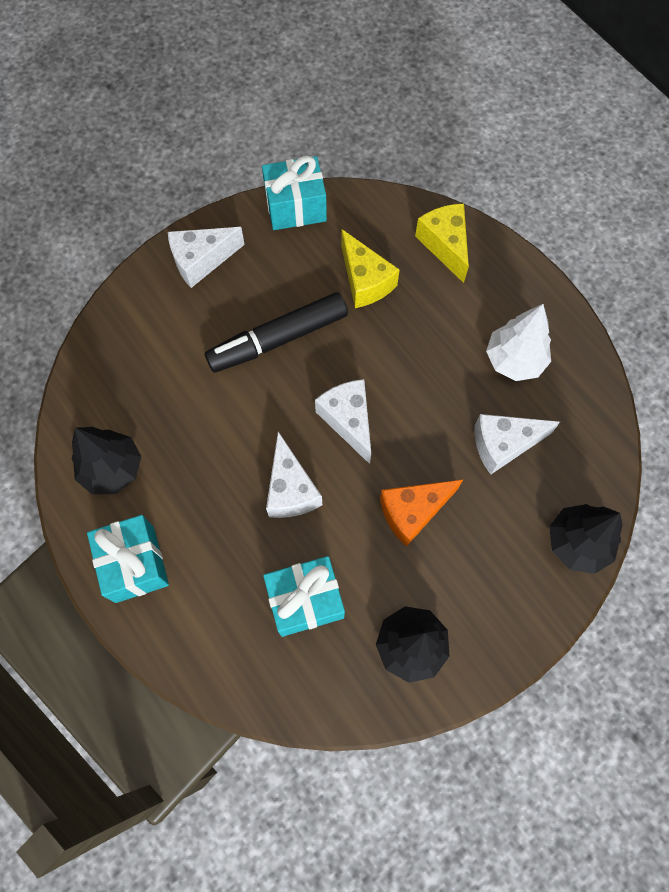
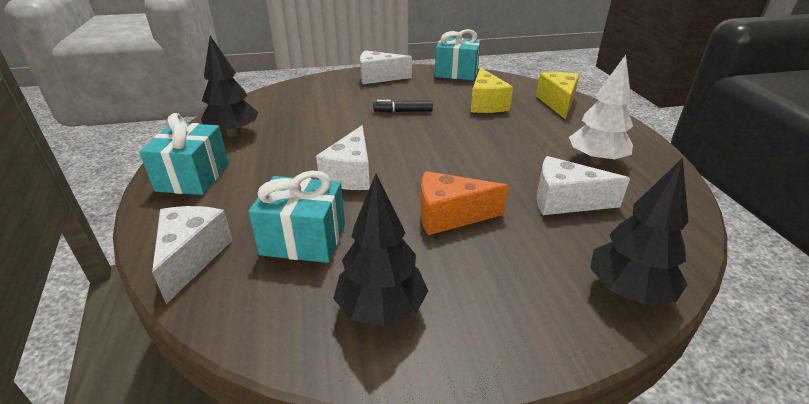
camera: 25 degrees right, 35 degrees down
(278, 339) = (403, 111): black marker -> black marker, size x0.50
(348, 421) = (427, 155): white cheese -> white cheese (192, 257)

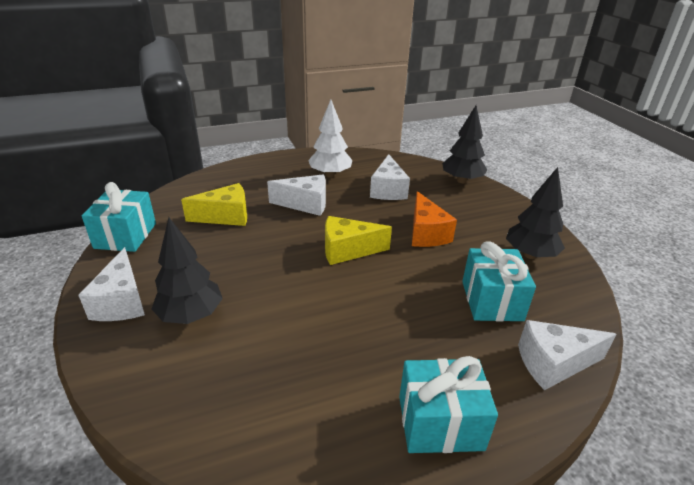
camera: 100 degrees left, 0 degrees up
(233, 133) = (318, 423): black tree -> black tree (191, 315)
(351, 174) = (389, 289): white cheese -> white cheese (305, 204)
(403, 111) = (243, 269): black marker -> none
(558, 103) = (226, 180): yellow cheese -> yellow cheese (347, 250)

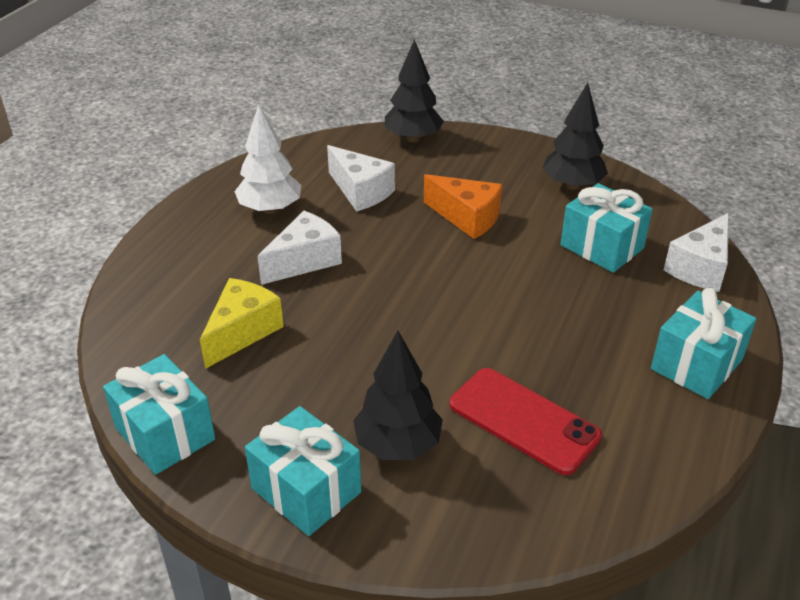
camera: 45 degrees left, 5 degrees up
(122, 302) = (306, 490): white cheese -> turquoise gift
(269, 358) = (523, 420): none -> red phone
(347, 250) = (428, 281): yellow cheese -> none

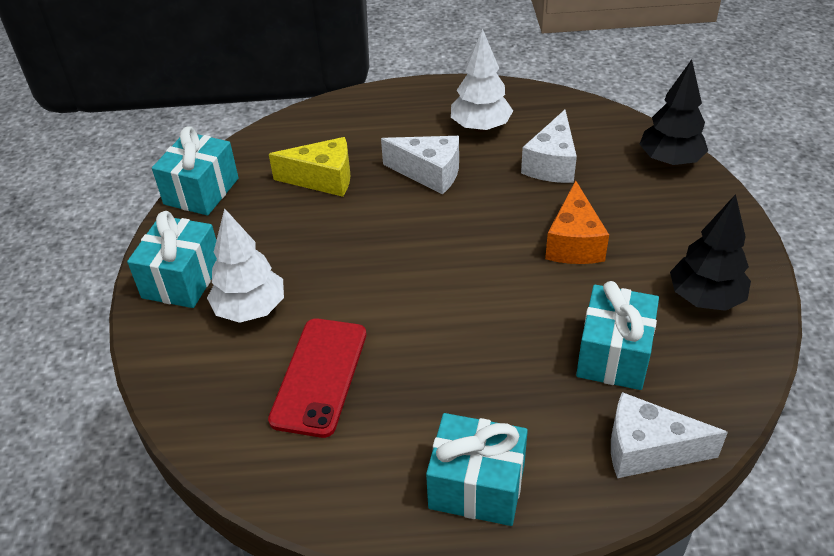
camera: 65 degrees right, 5 degrees up
(398, 445) = (250, 309): black tree -> white tree

